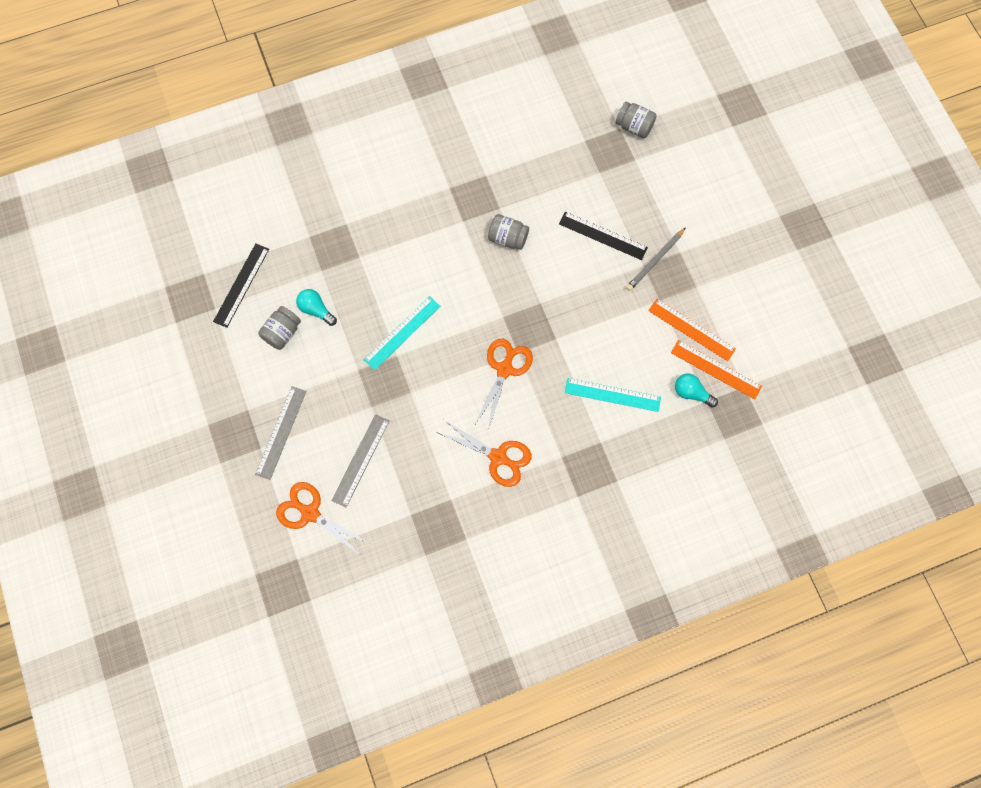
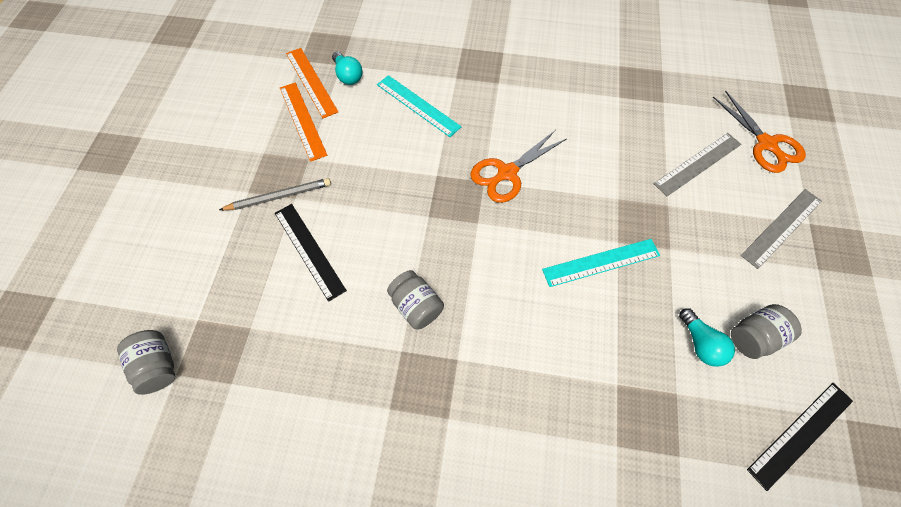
camera: 150 degrees left, 10 degrees down
(498, 457) = (557, 107): orange scissors -> none

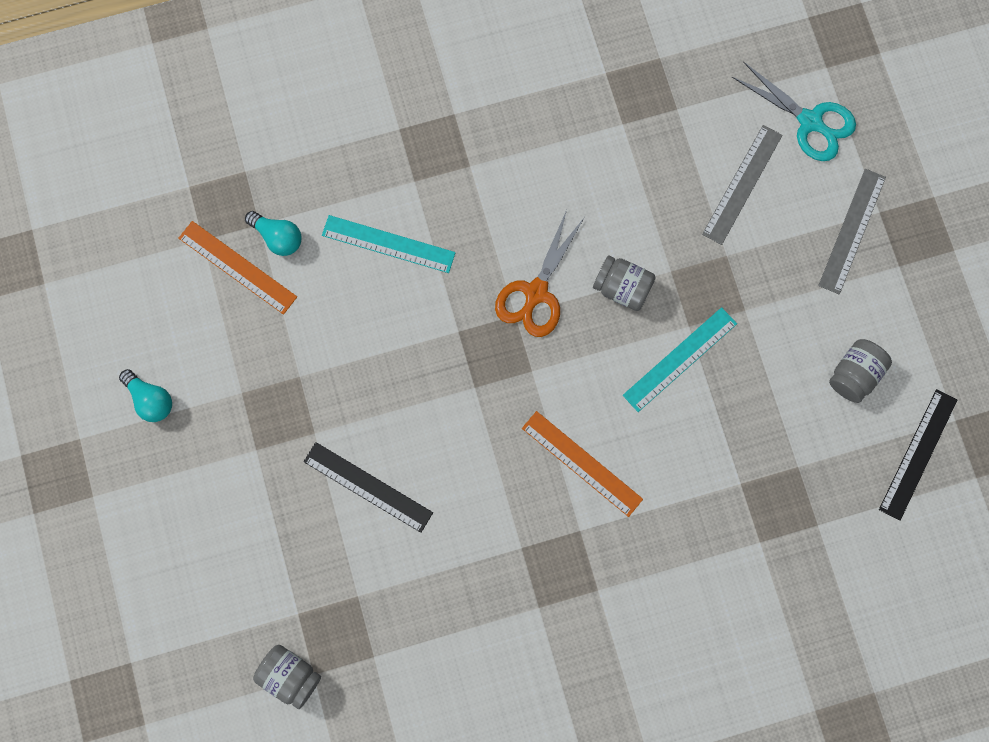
camera: 25 degrees left, 15 degrees up
(279, 196) = (295, 439): grey pencil -> none
(302, 120) = (261, 328): orange ruler -> orange ruler (582, 463)
(416, 306) = (513, 495): grey jar -> grey jar (622, 288)
(700, 344) = (805, 405): turquoise light bulb -> turquoise light bulb (151, 399)
(766, 144) = (810, 121): orange scissors -> turquoise scissors

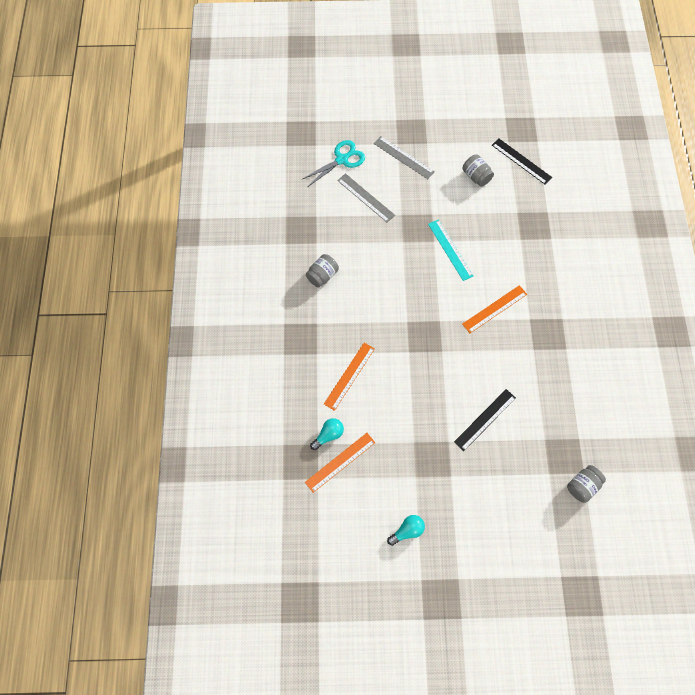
camera: 75 degrees left, 10 degrees down
(388, 244) = (349, 376): turquoise ruler -> orange ruler
(536, 292) = (397, 308): orange scissors -> none
(622, 288) = (405, 266): grey jar -> grey jar (322, 275)

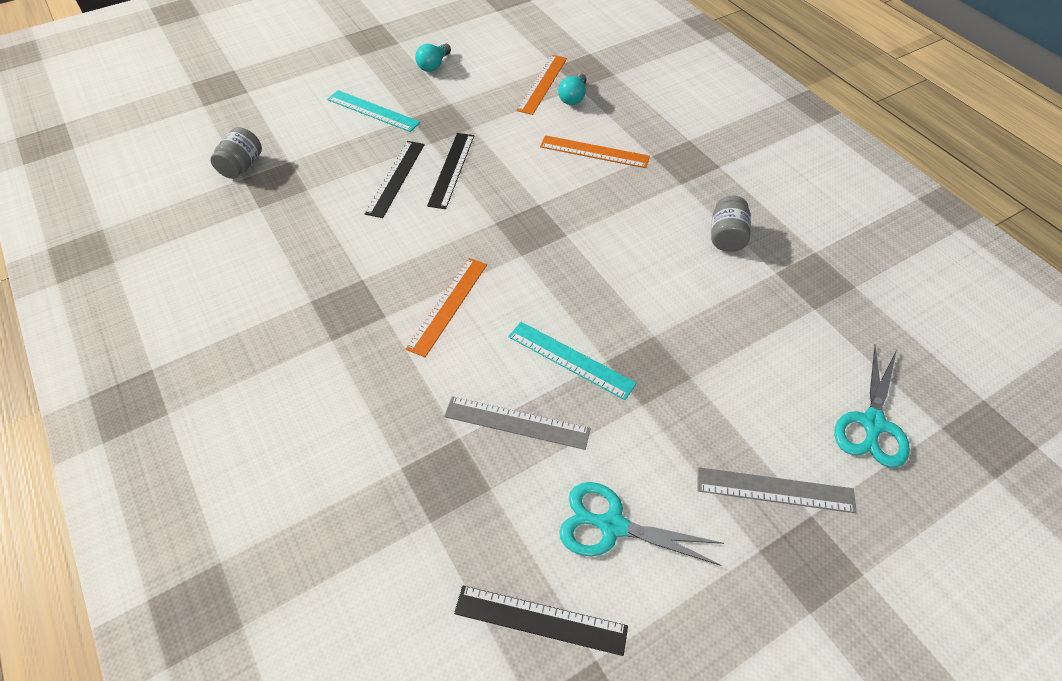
camera: 150 degrees right, 15 degrees down
(349, 376) = (594, 152): orange ruler -> orange ruler turned 75 degrees counterclockwise
(366, 197) = (770, 376): grey ruler -> grey ruler (517, 423)
(446, 408) = (451, 170): none -> black ruler
(474, 498) = (373, 111): none -> turquoise ruler
(476, 176) = (612, 525): grey jar -> turquoise scissors

